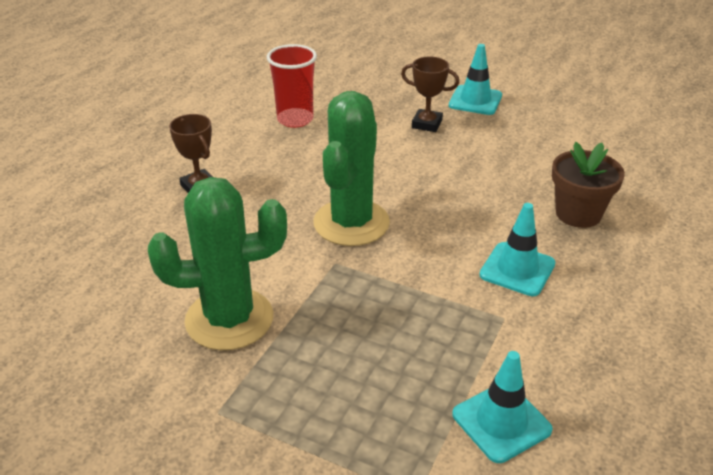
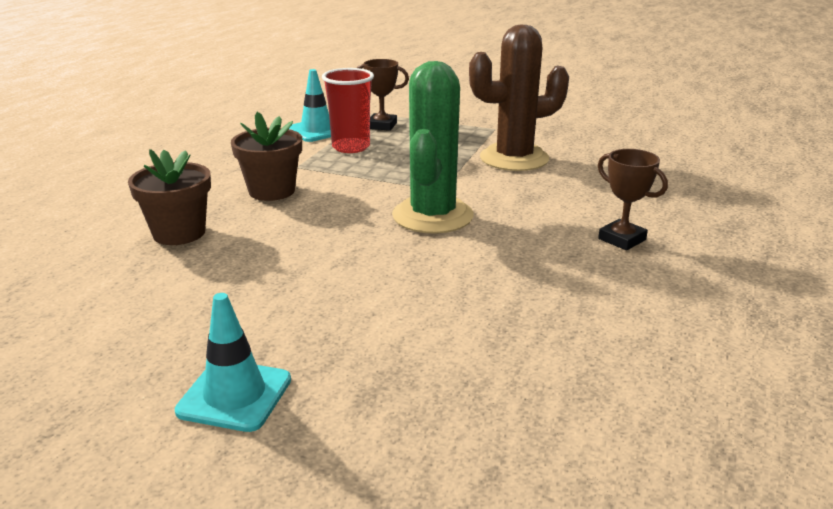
camera: 175 degrees right, 10 degrees down
(229, 319) = (514, 158): green cactus -> brown cactus
(295, 119) = (558, 336): red cup -> red cup (351, 147)
(427, 124) = (336, 339): brown trophy -> brown trophy (382, 125)
(517, 269) = (272, 191): turquoise traffic cone -> brown flower pot

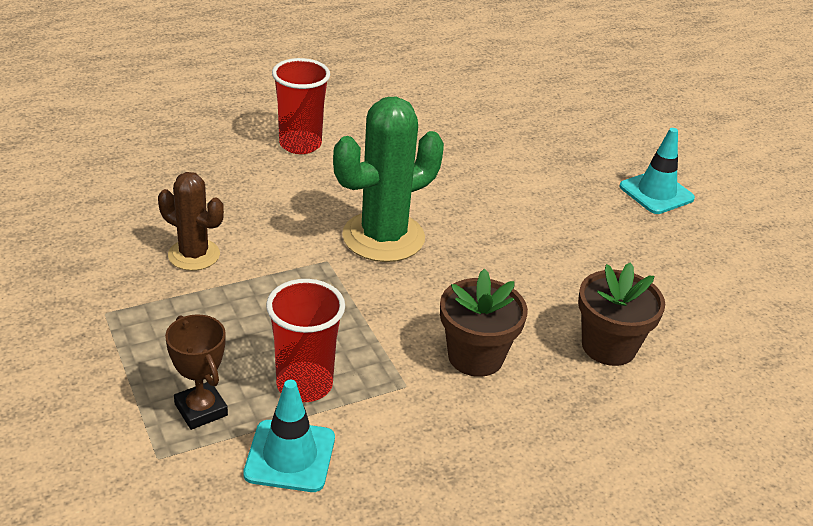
camera: 140 degrees left, 10 degrees up
(514, 158) = (194, 255): brown cactus -> brown cactus, size x0.59
(622, 239) = (300, 144): brown trophy -> red cup

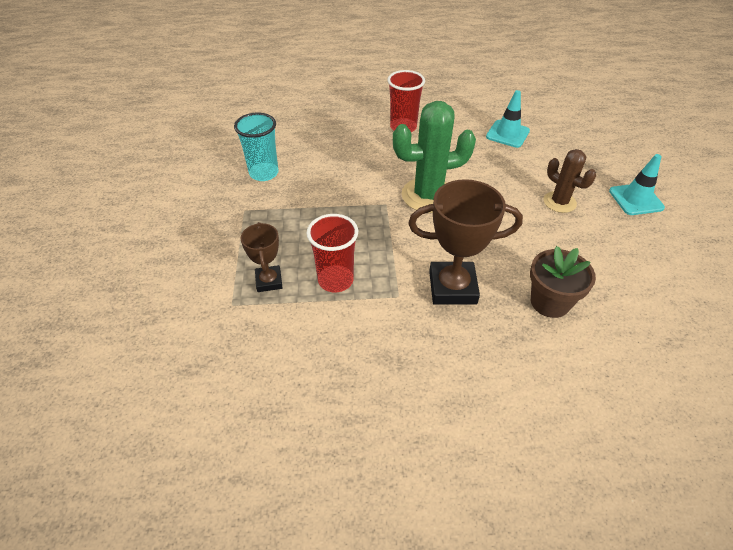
camera: 25 degrees right, 10 degrees up
(109, 249) = (264, 173): none -> turquoise cup
(194, 255) = (309, 185): brown cactus -> brown cactus (559, 202)
(290, 456) = (306, 323): turquoise traffic cone -> turquoise traffic cone (507, 134)
(475, 356) = (452, 287): brown flower pot -> brown trophy

